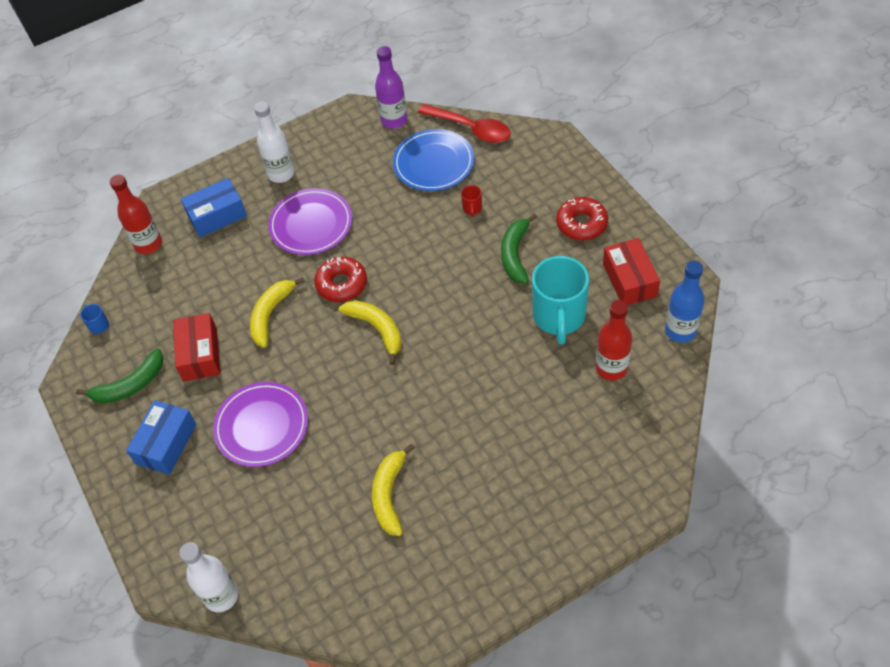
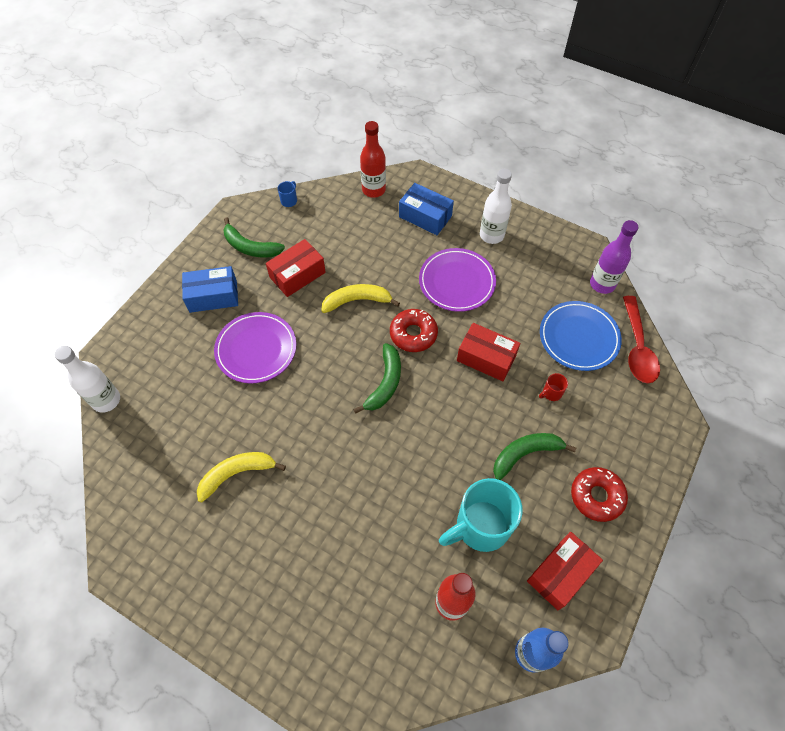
camera: 55 degrees right, 5 degrees up
(377, 329) = (385, 383): yellow banana -> green banana
(406, 239) = (486, 358): none -> red box

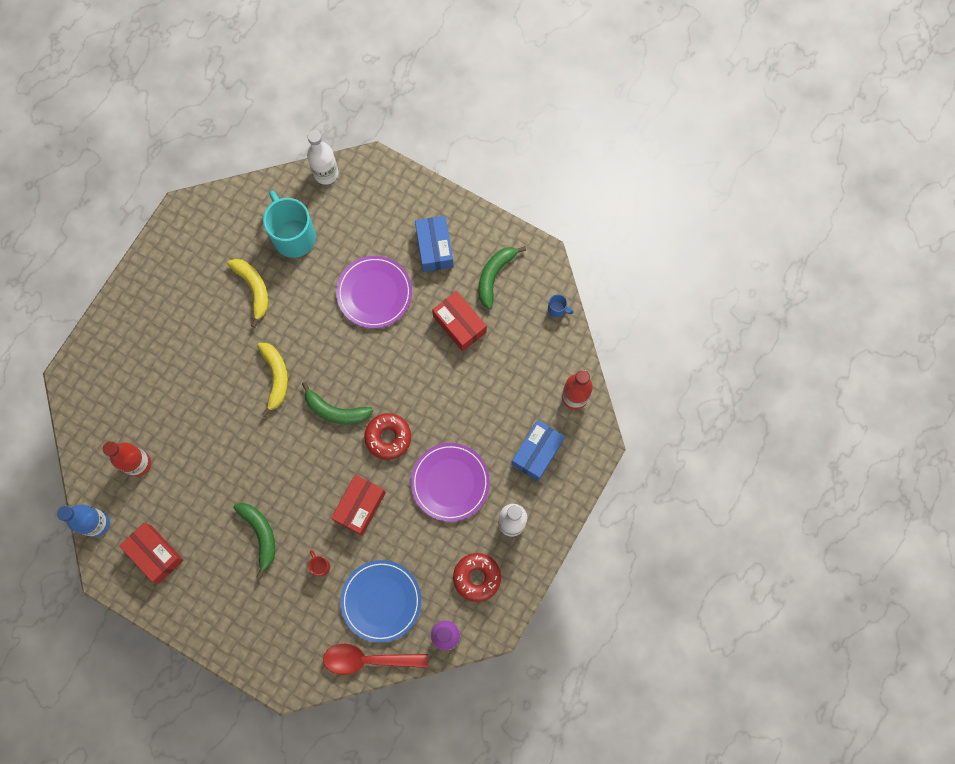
camera: 90 degrees right, 15 degrees up
(357, 301) = (427, 383): yellow banana -> yellow banana (275, 377)
(480, 526) = (198, 490): turquoise mug -> turquoise mug (293, 236)
(596, 496) = (218, 594): red donut -> red donut (477, 577)

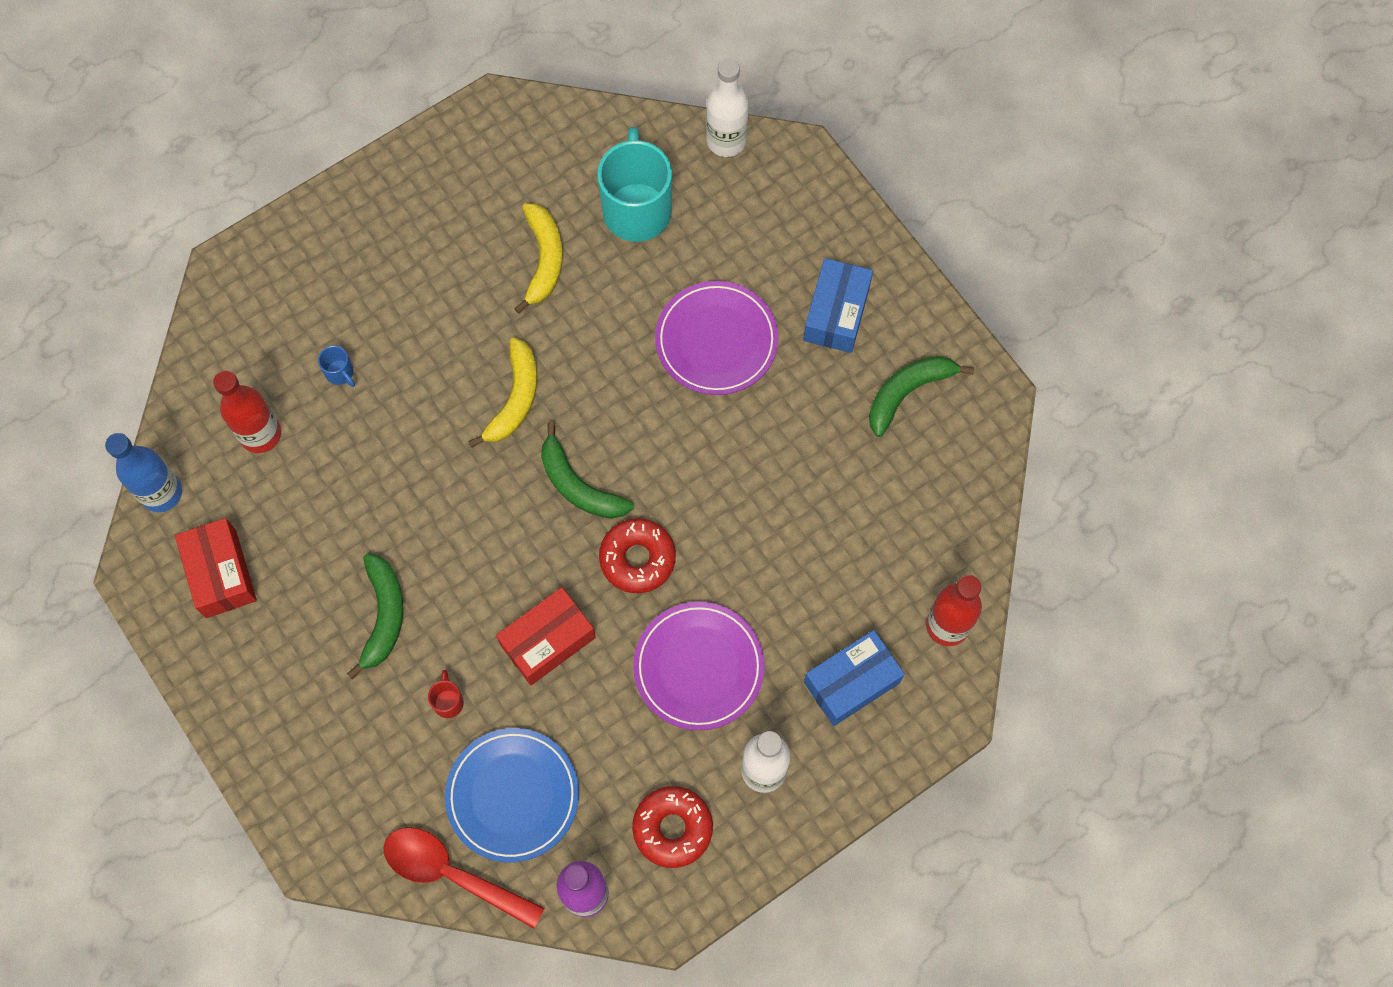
camera: 25 degrees right, 5 degrees down
(459, 324) = (822, 440): red box -> none
(557, 309) = (981, 483): blue mug -> blue mug (340, 373)

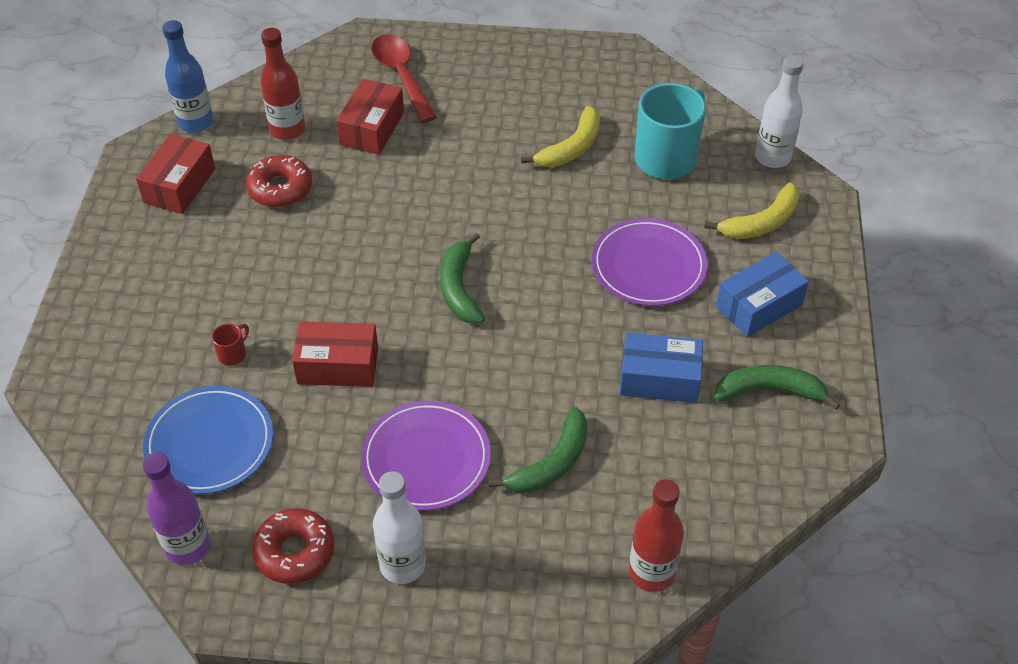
camera: 40 degrees right, 20 degrees down
(340, 373) = (372, 128): blue mug -> red box
(383, 615) = (249, 275): green banana -> green banana (552, 463)
(452, 874) = (116, 461): red spoon -> red spoon (401, 76)
(515, 398) = (469, 211): yellow banana -> yellow banana (761, 222)
(637, 559) = (454, 359): red donut -> red donut (280, 188)
(852, 682) = (533, 555): blue box -> blue box (659, 379)

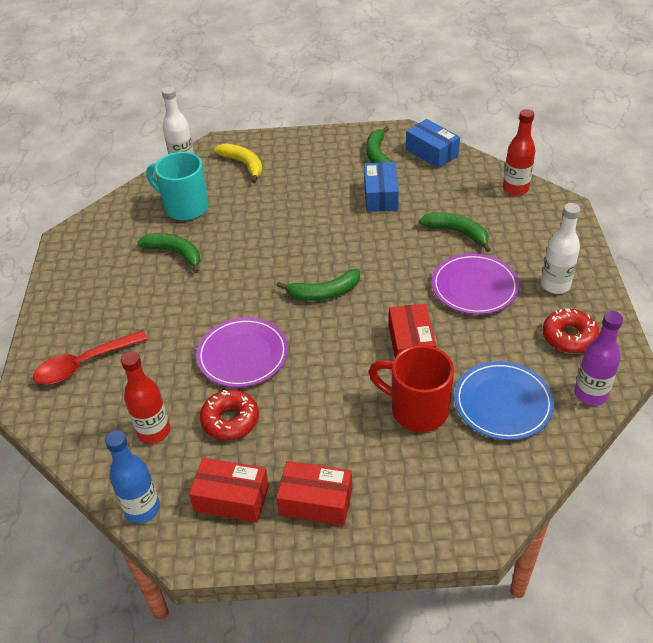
camera: 95 degrees left, 5 degrees down
(233, 354) = (417, 409): red mug -> red mug, size x2.49
(372, 128) = (152, 372): red box -> red box (316, 502)
(571, 148) = (175, 253): yellow banana -> green banana
(648, 266) = (288, 207): purple plate -> purple plate (243, 355)
(759, 305) = (314, 162): blue box -> blue box (431, 152)

